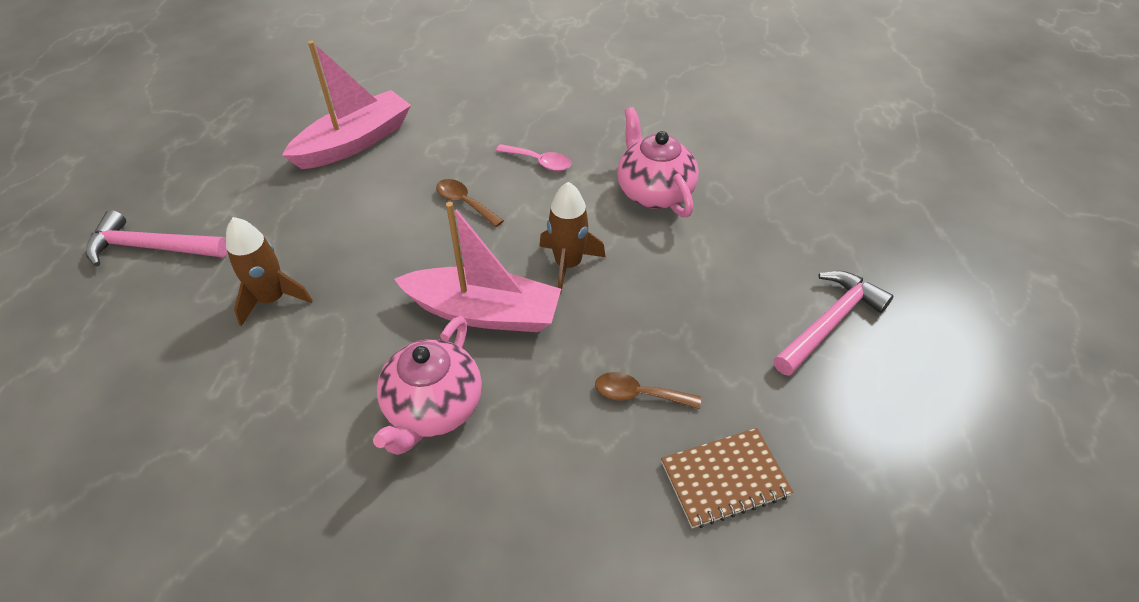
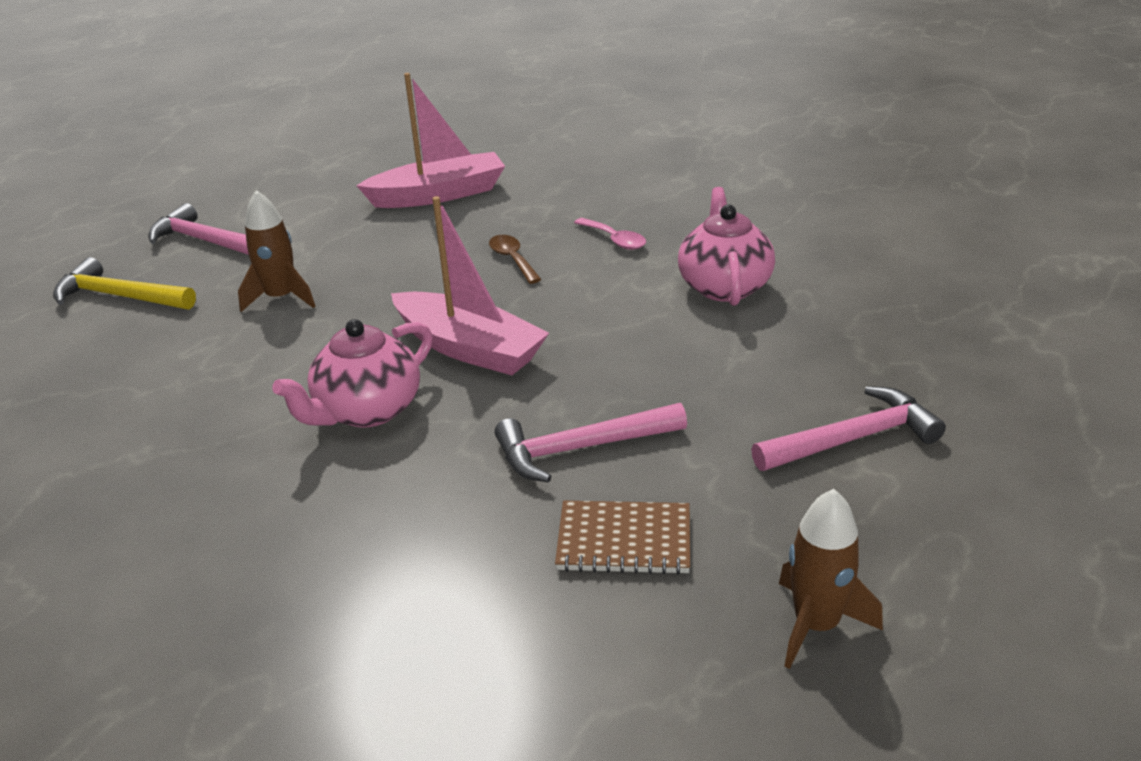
camera: 25 degrees right, 15 degrees down
(97, 339) = (119, 297): none -> yellow hammer
(568, 264) = (584, 328): brown rocket -> brown rocket (816, 625)
(638, 394) = (581, 449): brown spoon -> pink hammer

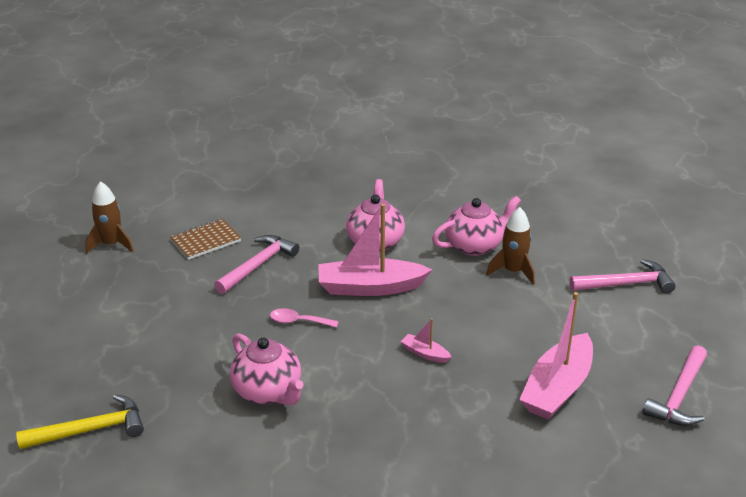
camera: 140 degrees right, 0 degrees up
(119, 297) = (595, 237): yellow hammer -> yellow hammer (90, 430)
(260, 346) = (475, 245): none -> pink teapot
(512, 259) = (425, 353): brown spoon -> pink boat
(615, 240) = (379, 401): pink spoon -> pink spoon (298, 321)
(852, 439) = (131, 321): pink hammer -> pink hammer (679, 396)

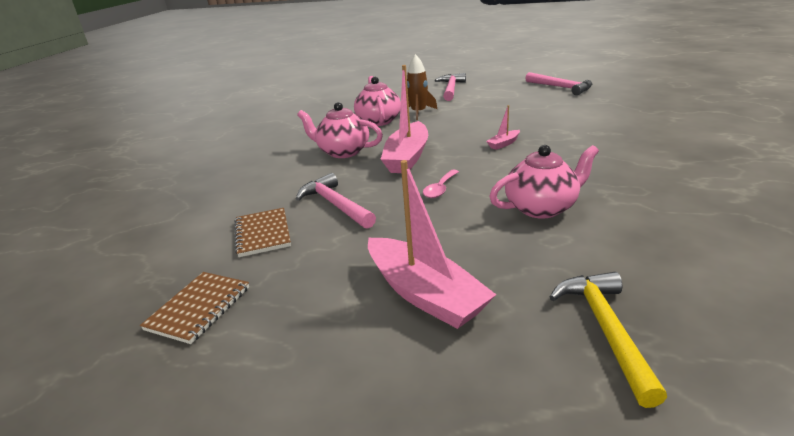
camera: 70 degrees left, 5 degrees down
(111, 244) = (199, 308): brown rocket -> brown notebook
(557, 388) = (550, 111): pink boat -> pink boat (424, 294)

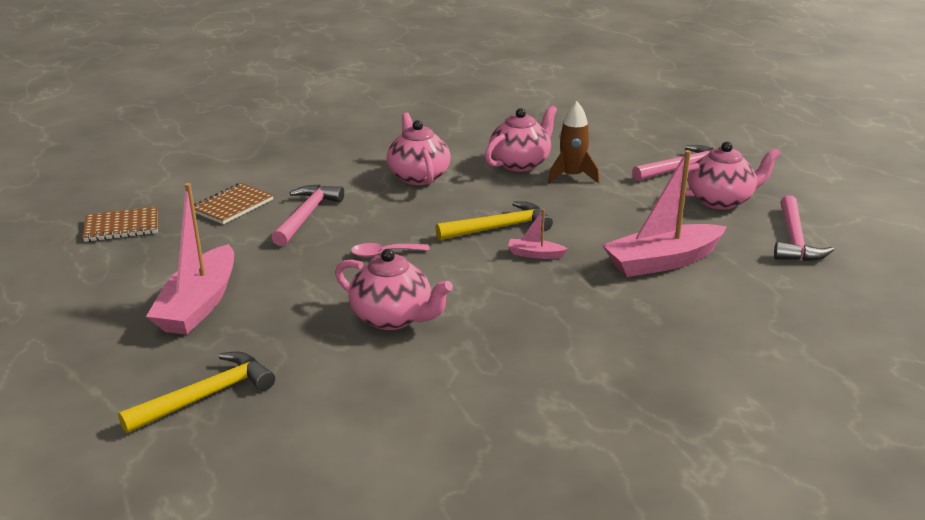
camera: 50 degrees right, 0 degrees up
(407, 157) = (440, 213): pink boat -> pink boat (662, 262)
(454, 145) = (499, 228): none -> yellow hammer
(499, 90) = (721, 200): none -> pink teapot

